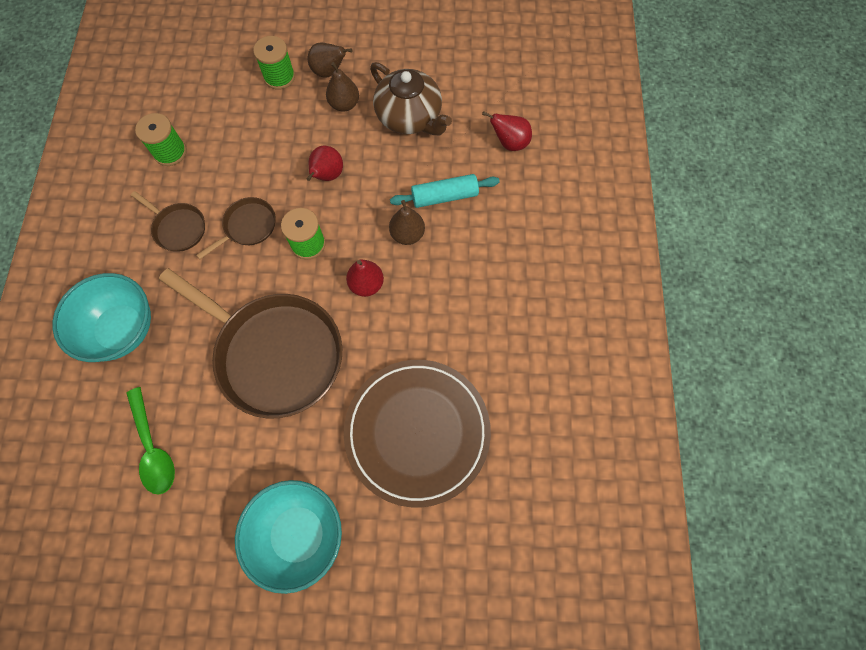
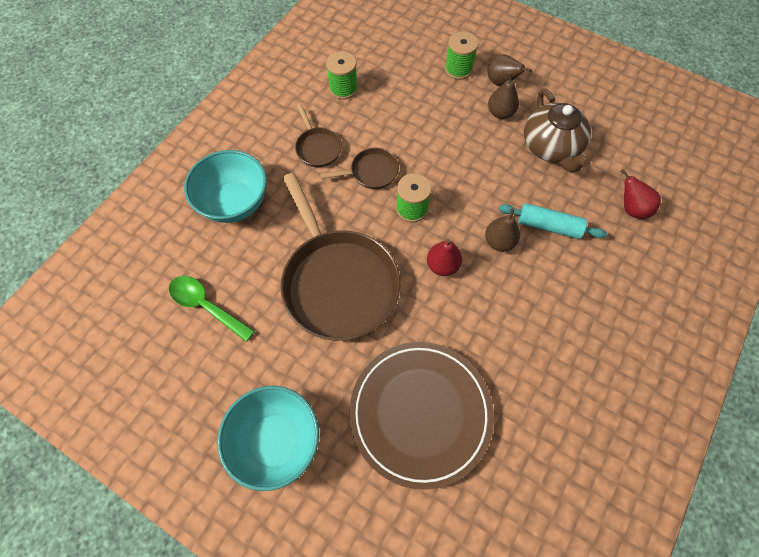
camera: 30 degrees right, 5 degrees down
(153, 448) = (206, 306): green spoon -> green spoon turned 120 degrees clockwise
(327, 176) = (456, 162): red pear -> none

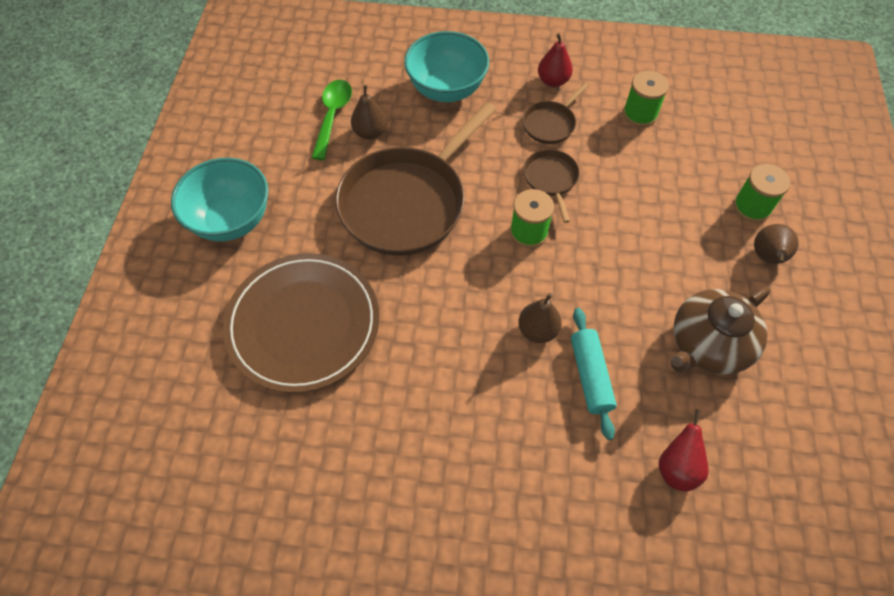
camera: 65 degrees right, 5 degrees down
(371, 172) = (551, 179): brown pan -> brown pan turned 150 degrees counterclockwise
(442, 265) = (476, 285): red pear -> red pear (553, 81)
(500, 113) = (719, 272): brown pear -> brown pear (370, 132)

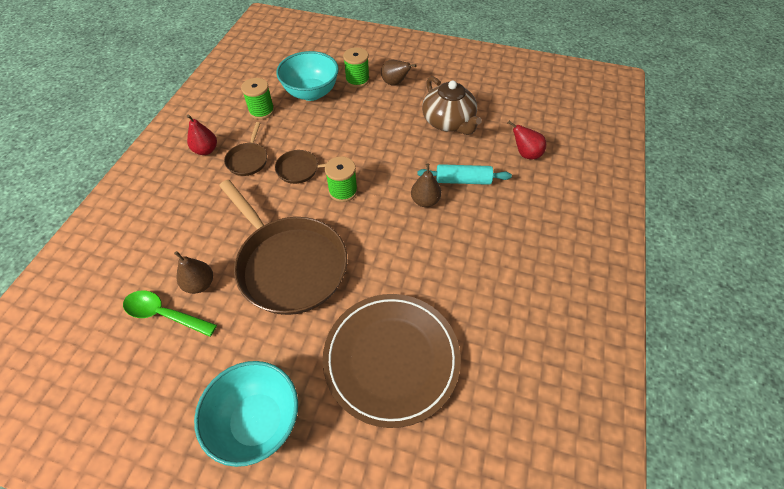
camera: 80 degrees left, 5 degrees down
(446, 89) = (178, 219): turquoise bowl -> turquoise bowl (311, 93)
(550, 124) = (248, 160): brown pan -> brown pan turned 45 degrees clockwise

